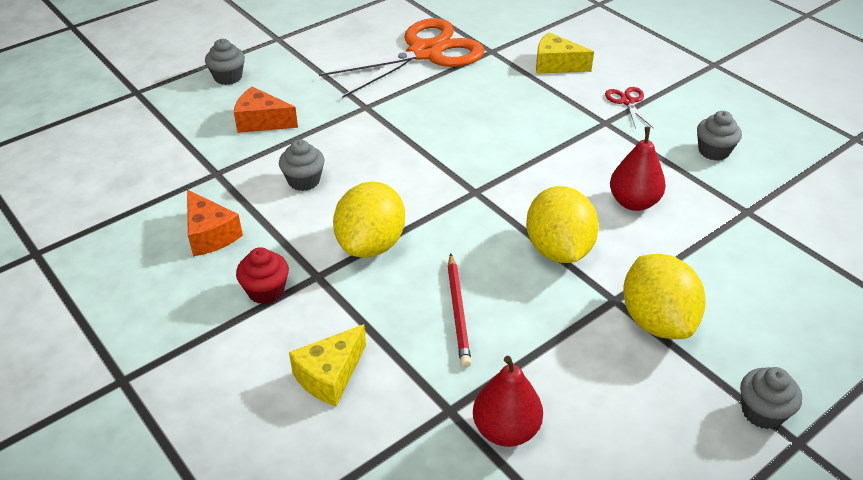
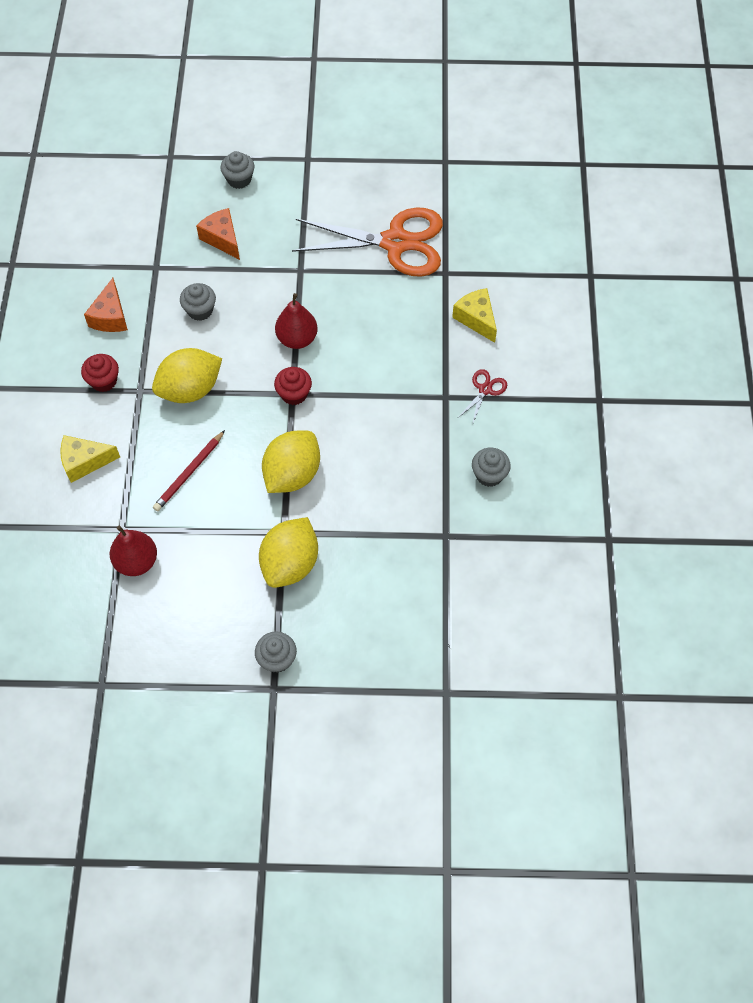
camera: 40 degrees right, 20 degrees up
(477, 191) = (294, 394): none -> red cupcake
(633, 202) = (381, 475): red pear -> red pear (297, 339)

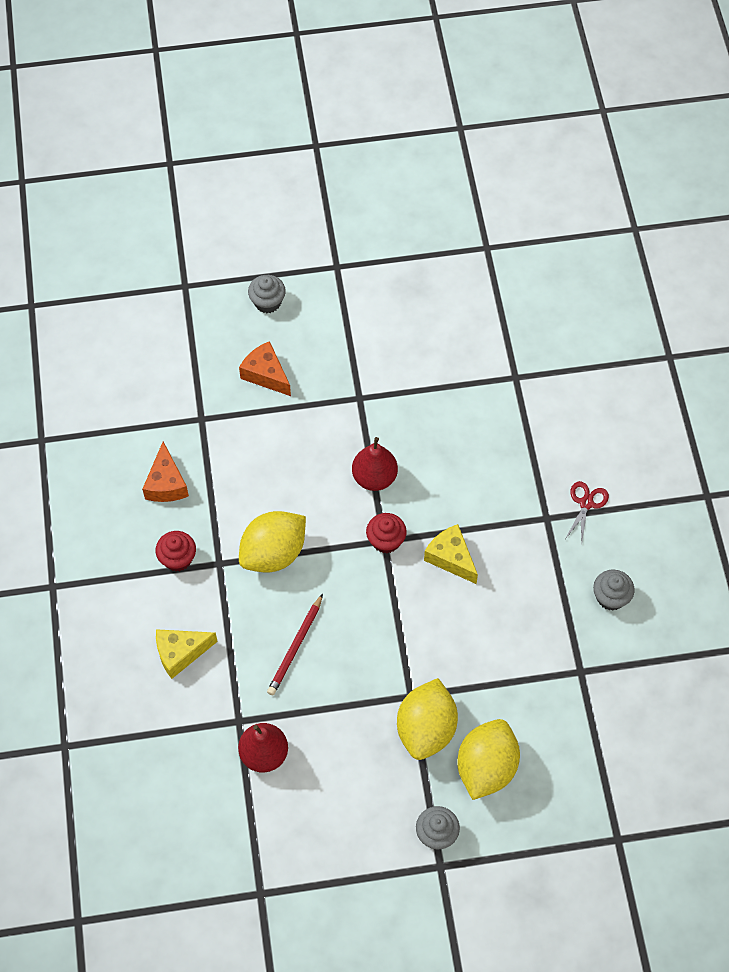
camera: 10 degrees left, 0 degrees up
(200, 310) = (262, 461): grey cupcake -> none
(292, 474) = (405, 630): yellow lemon -> yellow lemon (486, 767)
(395, 243) = (454, 350): orange scissors -> none
(476, 319) = (560, 425): yellow cheese -> yellow cheese (451, 558)

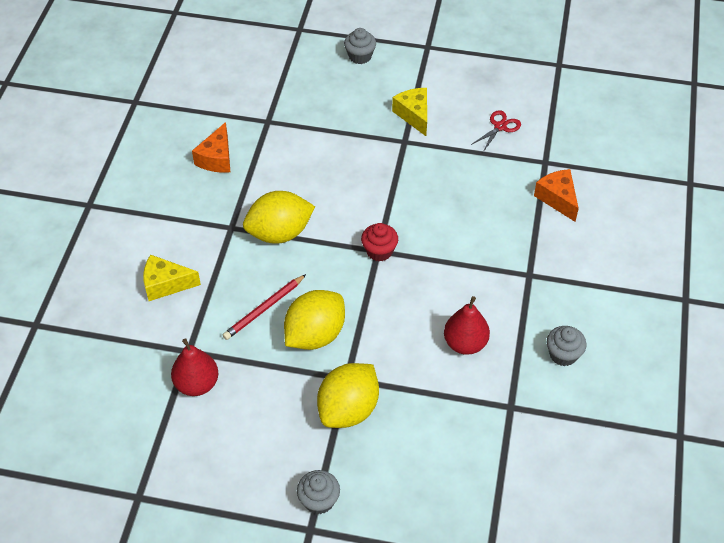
camera: 20 degrees right, 10 degrees down
(178, 558) = (199, 214): red cupcake -> none
(266, 374) = (334, 105): orange cheese -> orange cheese (557, 199)
(374, 477) = (391, 202): red pear -> red pear (465, 343)
(451, 558) = (430, 281): yellow cheese -> yellow cheese (414, 115)
(486, 767) = (389, 459): yellow lemon -> yellow lemon (315, 335)
(586, 503) = (570, 273): red scissors -> red scissors (500, 127)

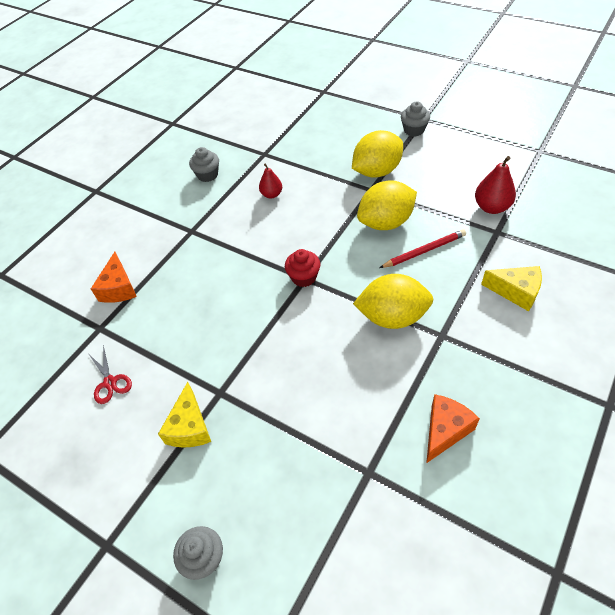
camera: 155 degrees left, 0 degrees up
(465, 343) = (271, 194): red pear -> red pear, size x0.65
(500, 127) = (110, 382): red scissors -> red scissors turned 90 degrees counterclockwise

